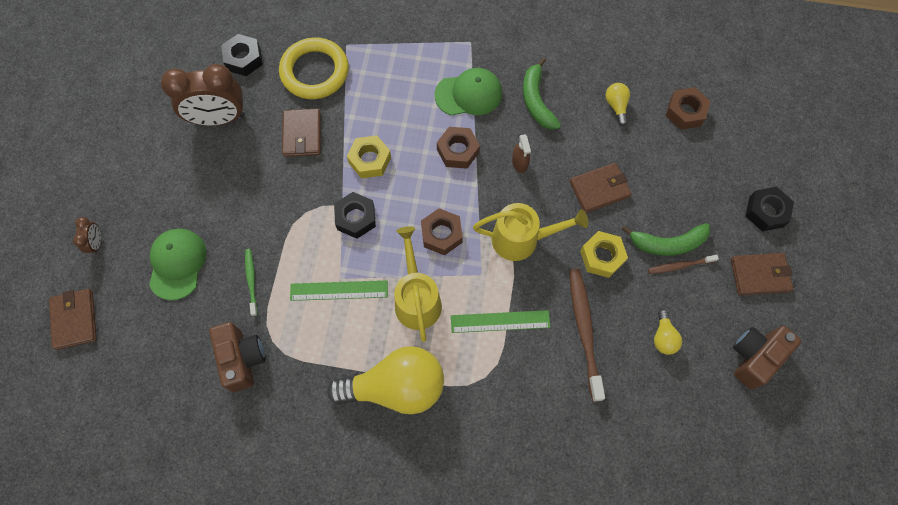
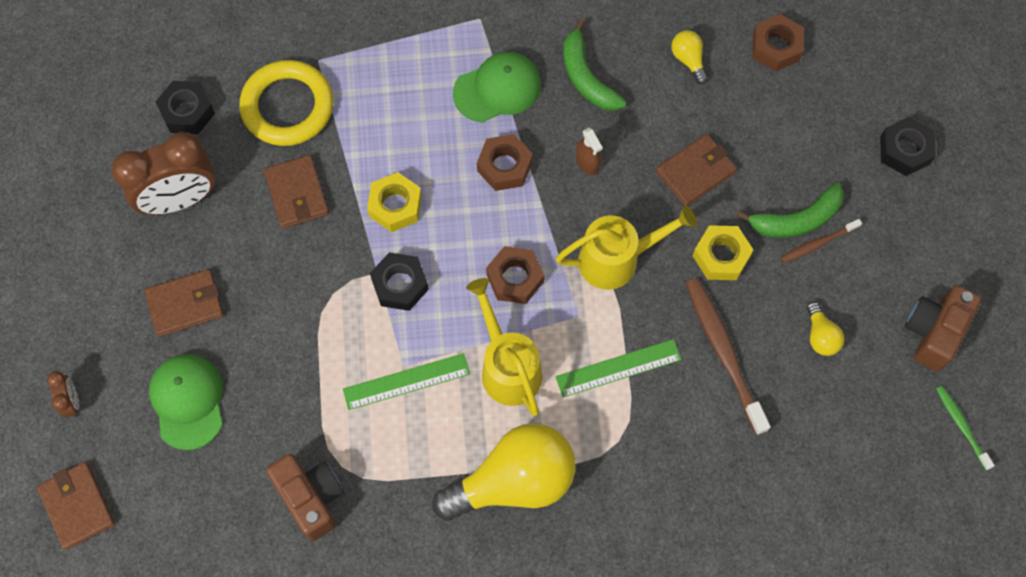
camera: 15 degrees left, 0 degrees up
(251, 281) = (291, 398): green toothbrush -> green toothbrush (961, 426)
(759, 275) = (915, 231): brown wallet -> brown wallet (185, 304)

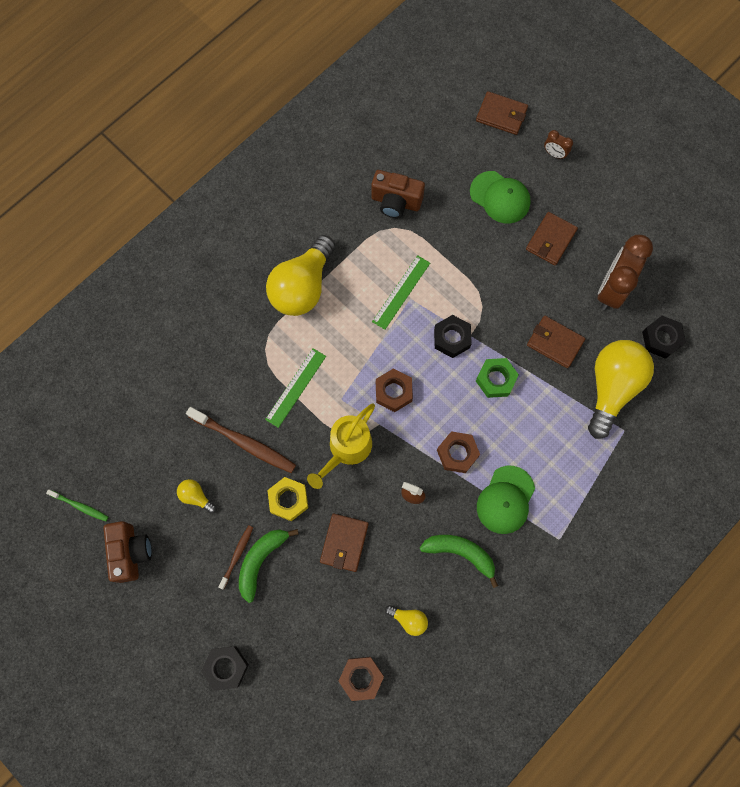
camera: 140 degrees right, 5 degrees up
(287, 106) = (611, 388): yellow ring -> yellow light bulb
(395, 206) = (496, 379): yellow nut -> green nut
(507, 366) = (356, 341): yellow watering can -> none

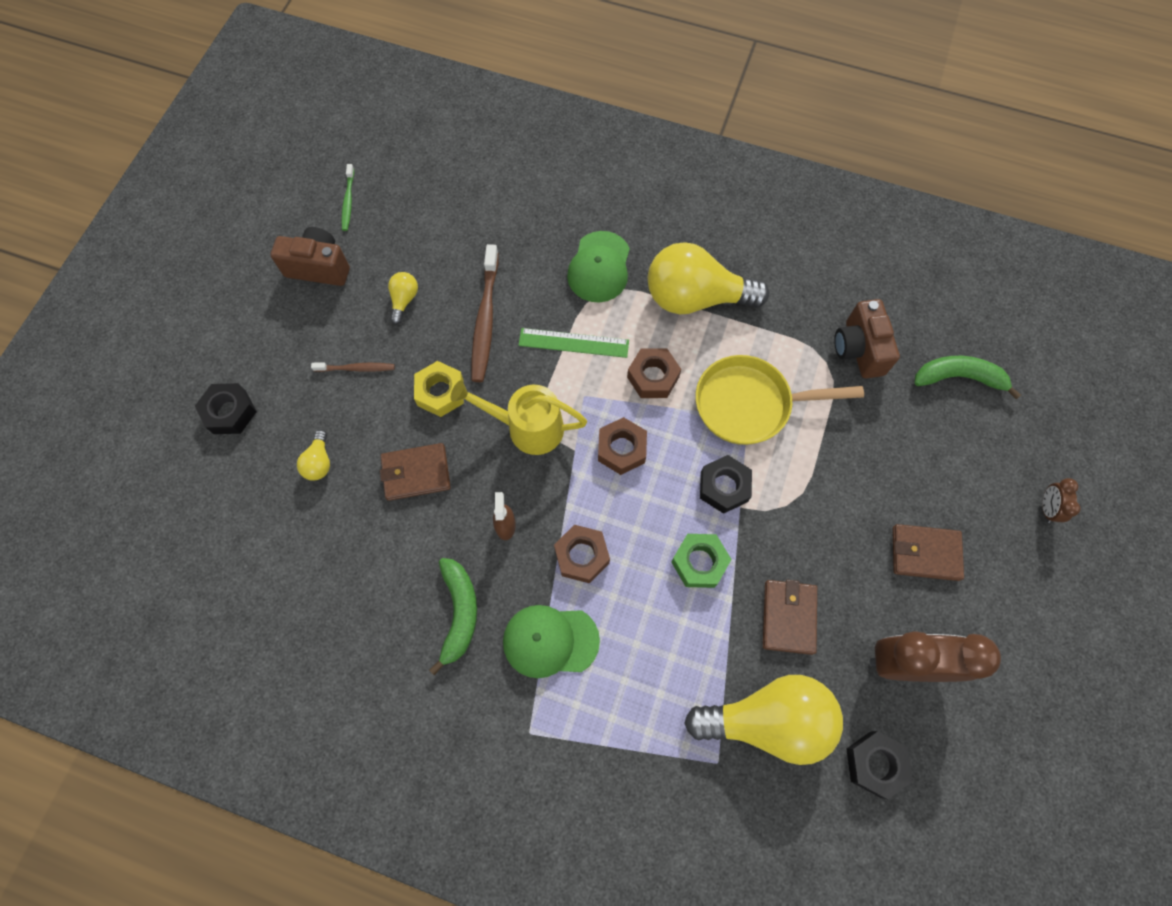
camera: 65 degrees right, 5 degrees down
(131, 552) = (319, 267): brown camera -> brown camera turned 135 degrees counterclockwise
(261, 561) = (360, 395): green banana -> green banana (958, 378)
(361, 677) = (266, 560): brown nut -> brown nut (653, 377)
(401, 292) = (749, 404): green ruler -> yellow pan
(408, 619) = (354, 585): yellow light bulb -> yellow light bulb (319, 462)
(500, 197) = (942, 466): green cap -> green cap (599, 267)
(501, 115) = (1054, 420): brown wallet -> none

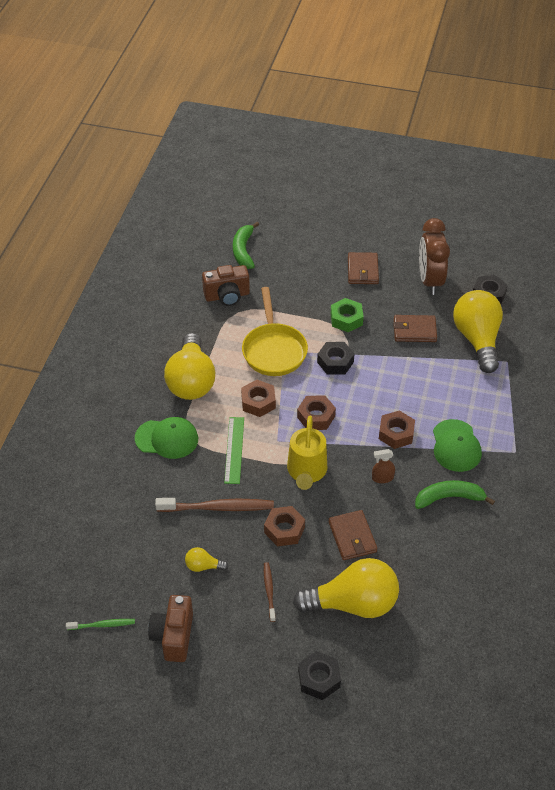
camera: 95 degrees left, 20 degrees down
(319, 462) = (353, 603): yellow light bulb -> yellow light bulb, size x2.36
(440, 392) = (284, 530): yellow nut -> brown nut
(699, 562) = (389, 373): green nut -> green nut (346, 319)
(1047, 508) = (325, 219): brown clock -> none

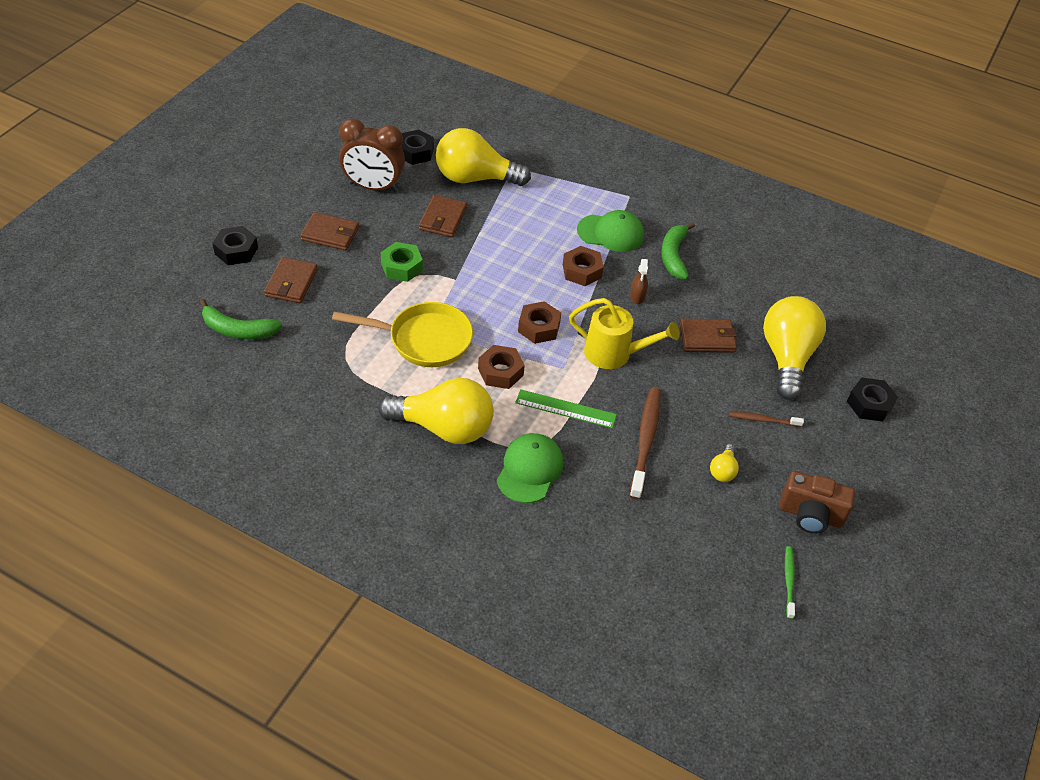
camera: 80 degrees left, 0 degrees up
(227, 296) = (312, 363): brown camera -> none
(284, 530) = (687, 390): brown nut -> none
(301, 264) = (291, 283): none -> brown wallet
(335, 362) = (464, 292): black nut -> black nut (236, 251)

